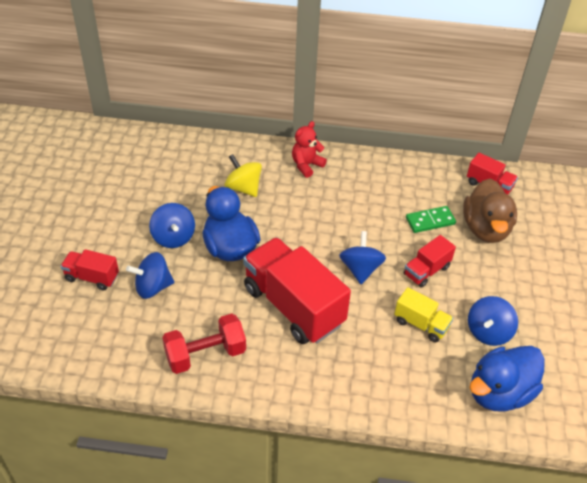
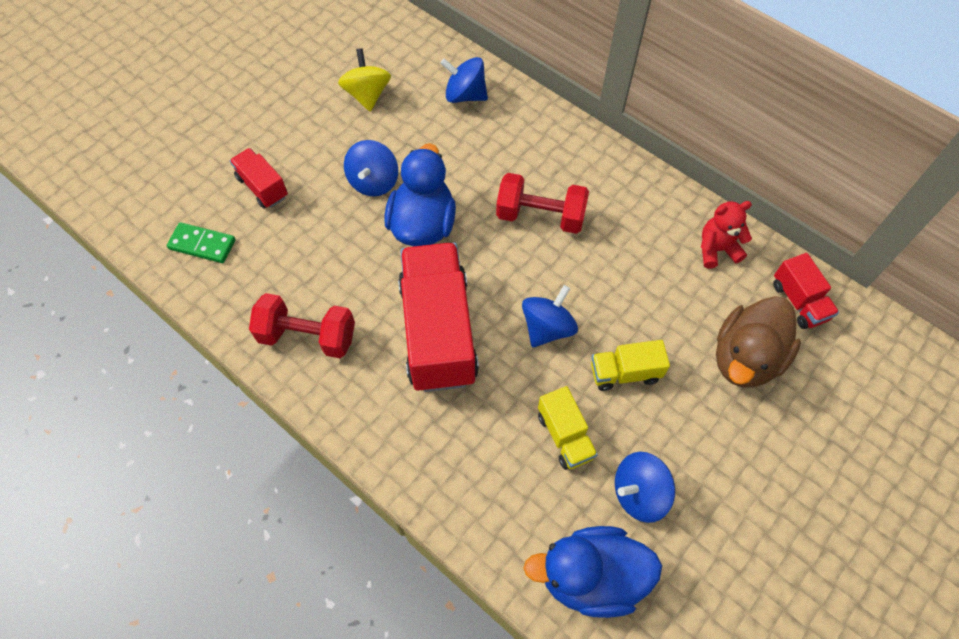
camera: 35 degrees right, 15 degrees up
(153, 287) = (312, 230): blue spinning top -> blue spinning top (465, 95)
(243, 188) = (491, 158): yellow spinning top -> yellow spinning top (367, 95)
(303, 208) = (540, 216): none -> red dumbbell
(306, 165) = (585, 163): red teddy bear -> red teddy bear (717, 249)
(426, 271) = (625, 373): red truck -> yellow truck
(430, 221) = (681, 311): green domino -> green domino (202, 244)

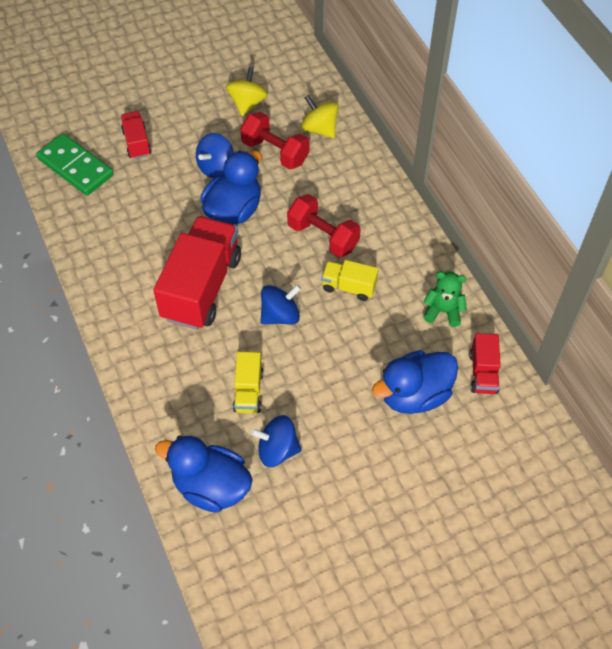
camera: 25 degrees right, 5 degrees down
(202, 244) = (75, 167): green domino -> green domino, size x1.61
(307, 336) = (112, 255): red dumbbell -> red dumbbell (275, 152)
(465, 95) = (320, 129): blue spinning top -> yellow spinning top
(625, 373) = (317, 368): yellow truck -> yellow truck (348, 287)
(717, 249) = (443, 311): red teddy bear -> green teddy bear
(745, 358) = (414, 395): brown duck -> blue duck

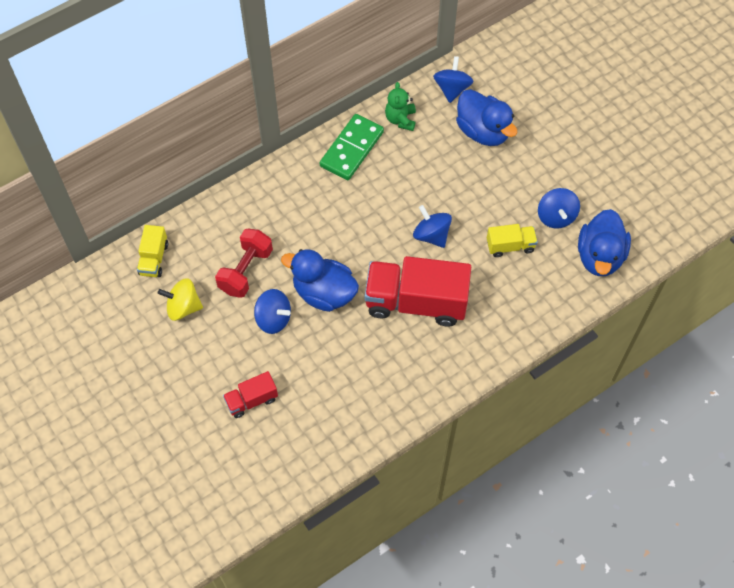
camera: 100 degrees left, 5 degrees up
(75, 167) = (293, 452): green domino -> green domino (352, 149)
(320, 129) = (210, 237): yellow spinning top -> none
(323, 237) = (341, 215): red dumbbell -> none
(348, 287) = (391, 188): yellow truck -> yellow truck (154, 259)
(483, 373) = (452, 89): red truck -> blue spinning top

